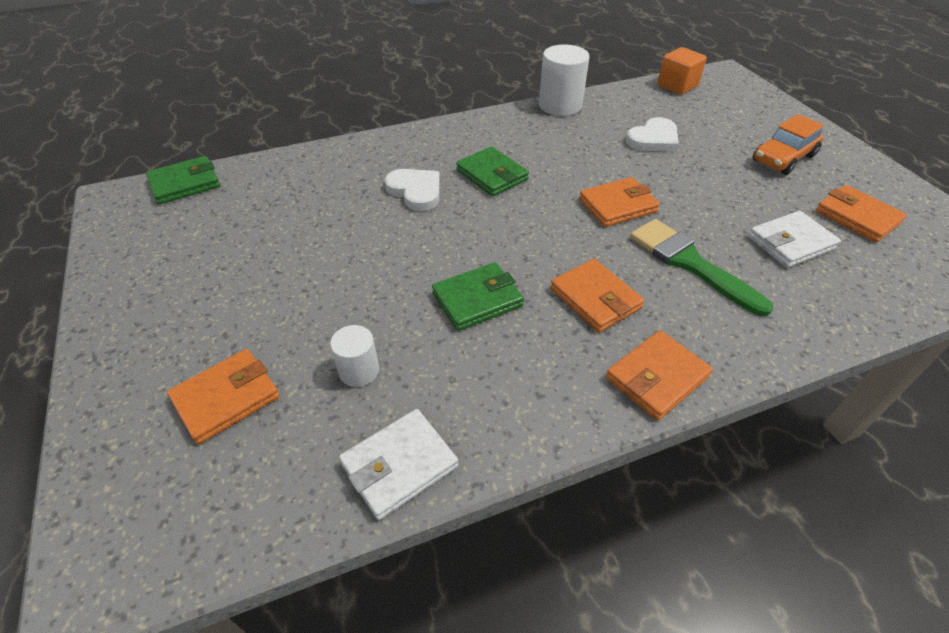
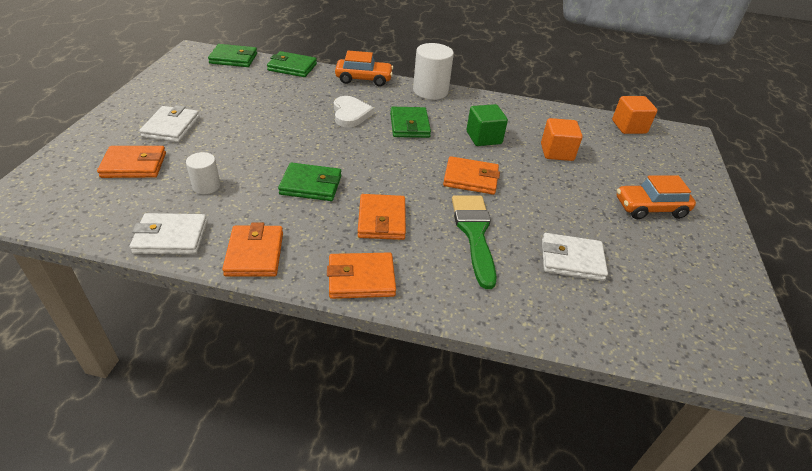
camera: 30 degrees right, 5 degrees down
(213, 317) = (171, 127): none -> white wallet
(277, 163) = (292, 67): none -> green wallet
(379, 142) = (364, 79): none -> orange car
(560, 105) = (514, 104): white cylinder -> white cylinder (430, 91)
(576, 155) = (484, 138): none -> green cube
(653, 139) = (557, 152): white heart -> orange cube
(857, 217) = (657, 272): orange wallet -> orange wallet (254, 254)

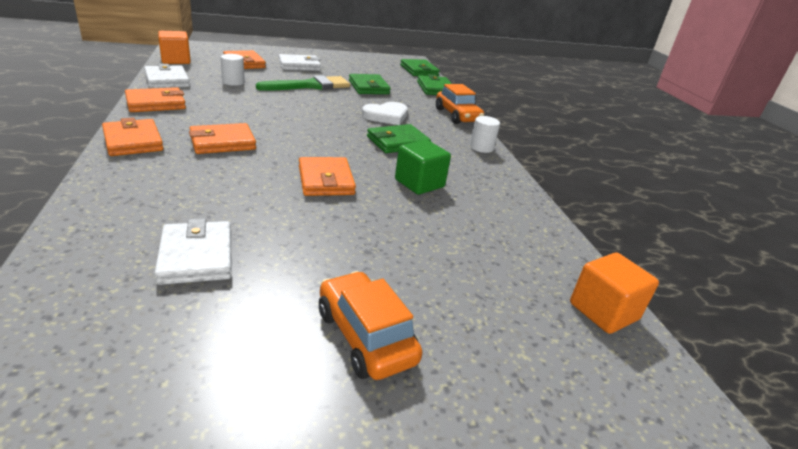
camera: 65 degrees right, 10 degrees down
(311, 185) = (258, 112): green wallet -> green wallet (368, 87)
(430, 91) = (481, 147): white cylinder -> white cylinder, size x0.57
(474, 233) = (223, 188): green brush -> green brush (310, 86)
(557, 152) = (442, 237): orange cube -> orange cube (176, 60)

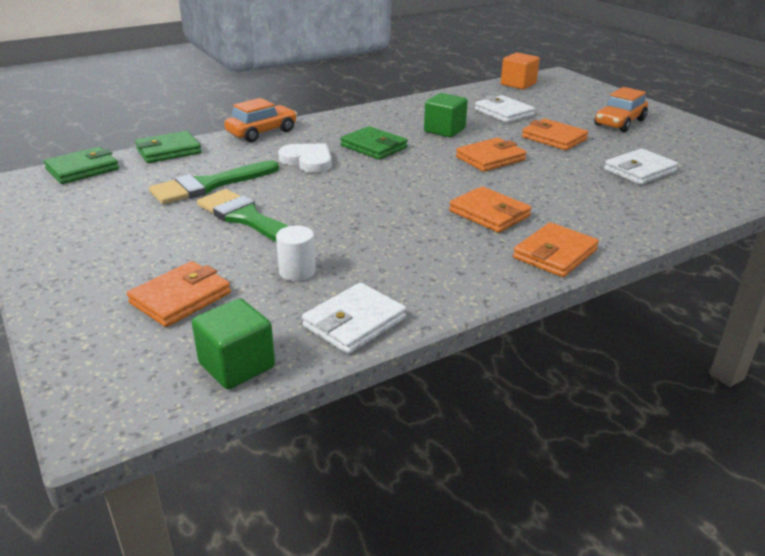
camera: 105 degrees left, 0 degrees up
(156, 103) = (450, 288): orange wallet -> orange wallet (554, 138)
(176, 60) = (237, 365): orange cube -> green cube
(299, 66) = (147, 251): white wallet -> white wallet (504, 113)
(368, 87) = (209, 185): green wallet -> green brush
(481, 147) = (338, 118): white cylinder -> none

